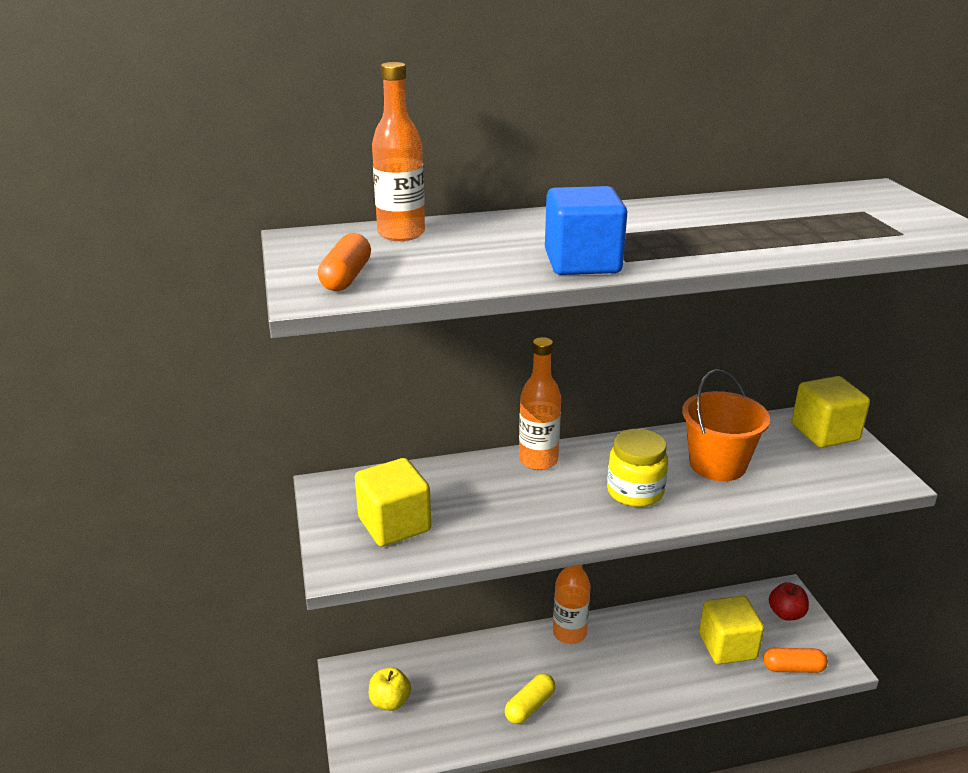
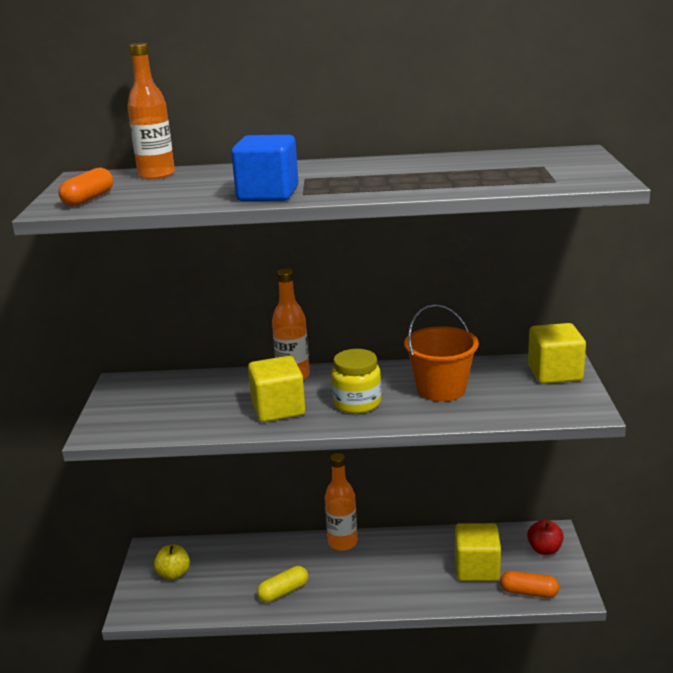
camera: 15 degrees right, 5 degrees down
(394, 524) = (154, 410): yellow cube -> yellow cube (278, 409)

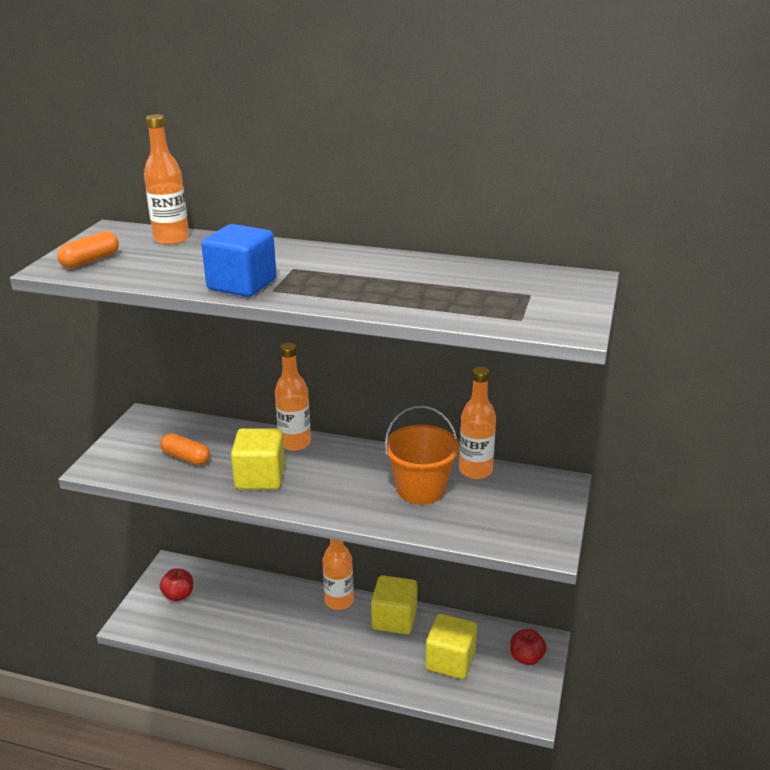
camera: 15 degrees right, 5 degrees up
(173, 574) = (178, 595): yellow apple -> red apple
(283, 592) = (263, 638): yellow capsule -> none
(357, 403) = (334, 487): yellow jar -> none
(480, 366) = (475, 470): none -> orange bottle
(529, 592) = (487, 699): orange capsule -> orange capsule (186, 458)
(554, 373) = (543, 495): yellow cube -> yellow cube (394, 619)

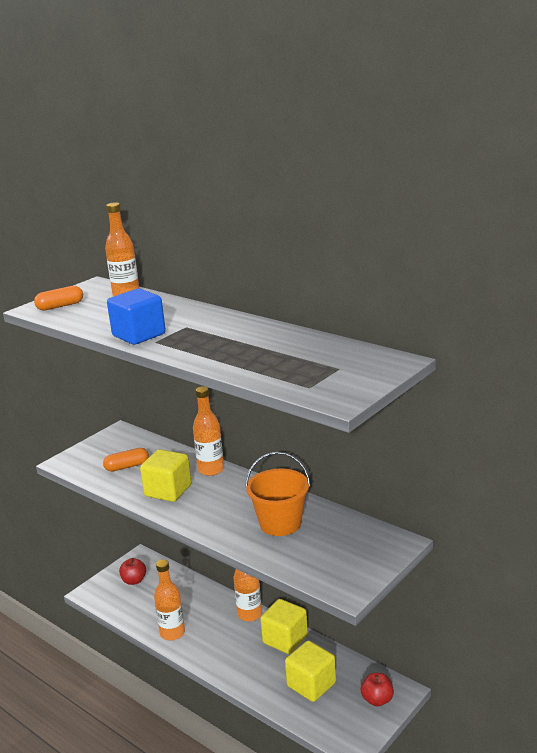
camera: 25 degrees right, 5 degrees down
(186, 458) = (127, 466): orange capsule -> orange capsule turned 75 degrees counterclockwise
(475, 470) = (335, 517): orange bottle -> orange bottle (172, 633)

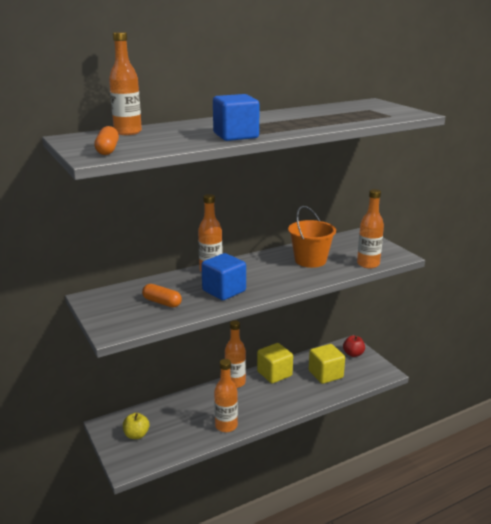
camera: 70 degrees left, 0 degrees up
(127, 466) = (162, 302): orange capsule -> orange capsule turned 60 degrees counterclockwise
(134, 580) = (136, 435): red apple -> yellow apple
(168, 490) = (224, 291): yellow cube -> blue cube
(300, 568) = (368, 264): none -> orange bottle

